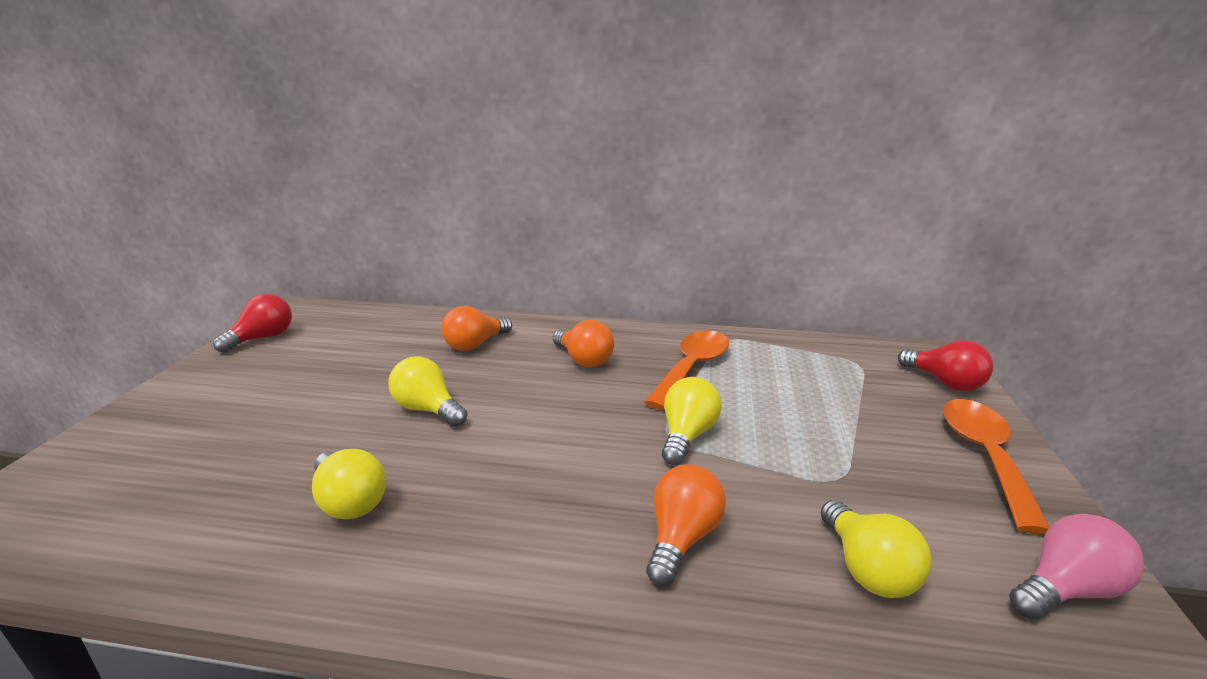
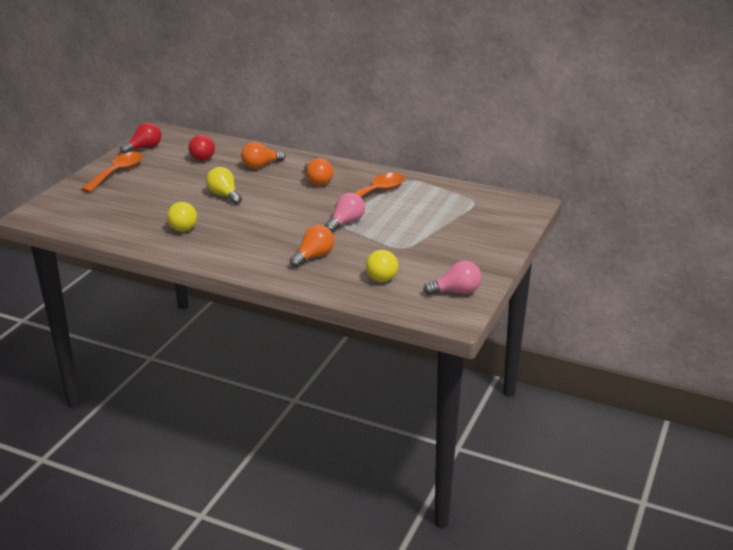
camera: 15 degrees right, 5 degrees up
(687, 436) = (346, 223): yellow light bulb -> pink light bulb
(944, 382) = (513, 217): red light bulb -> red light bulb (201, 157)
(984, 456) = (486, 250): orange spoon -> orange spoon (117, 173)

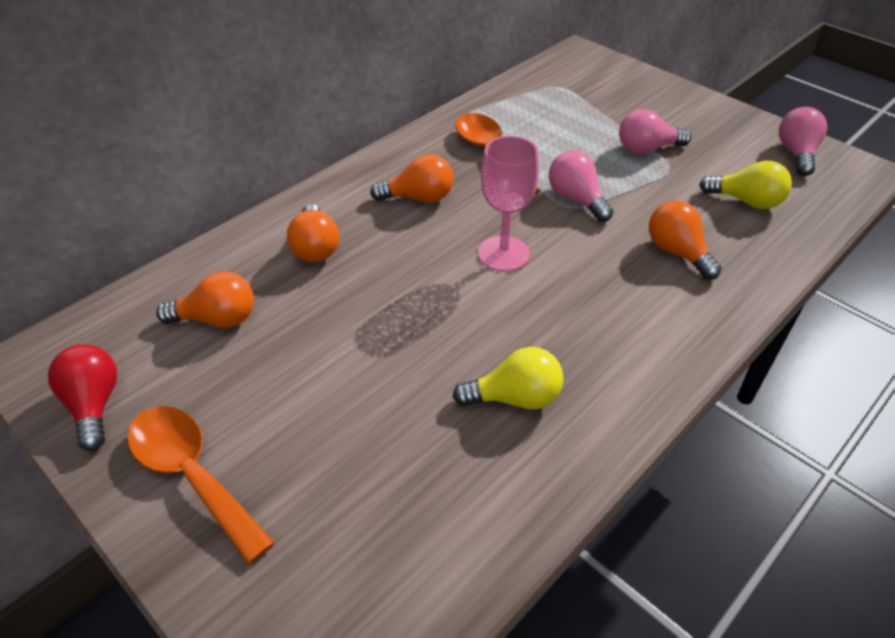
camera: 70 degrees left, 15 degrees up
(201, 157) = (217, 319): red light bulb -> orange light bulb
(224, 195) = (411, 315): yellow light bulb -> none
(283, 209) = (503, 254): none -> pink goblet
(418, 238) = (647, 149): none -> pink light bulb

